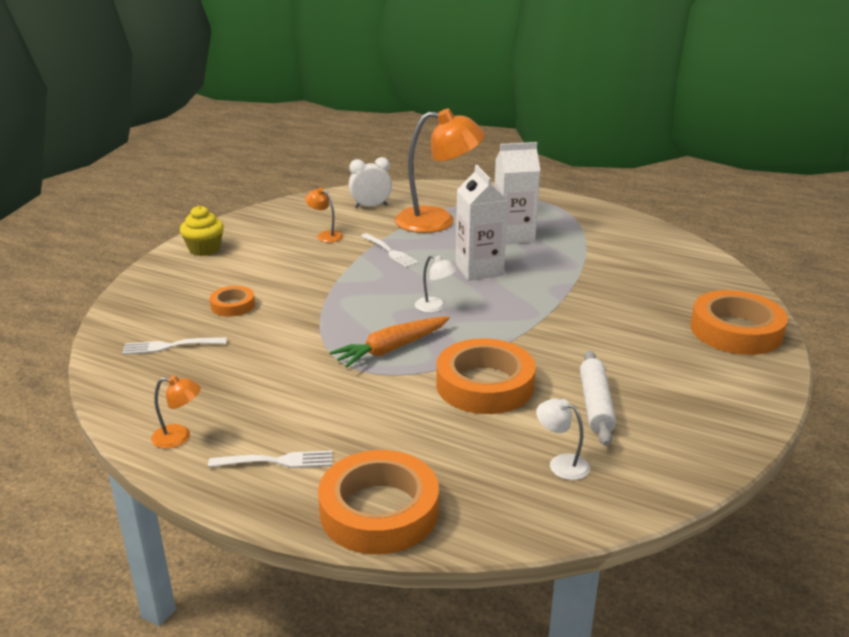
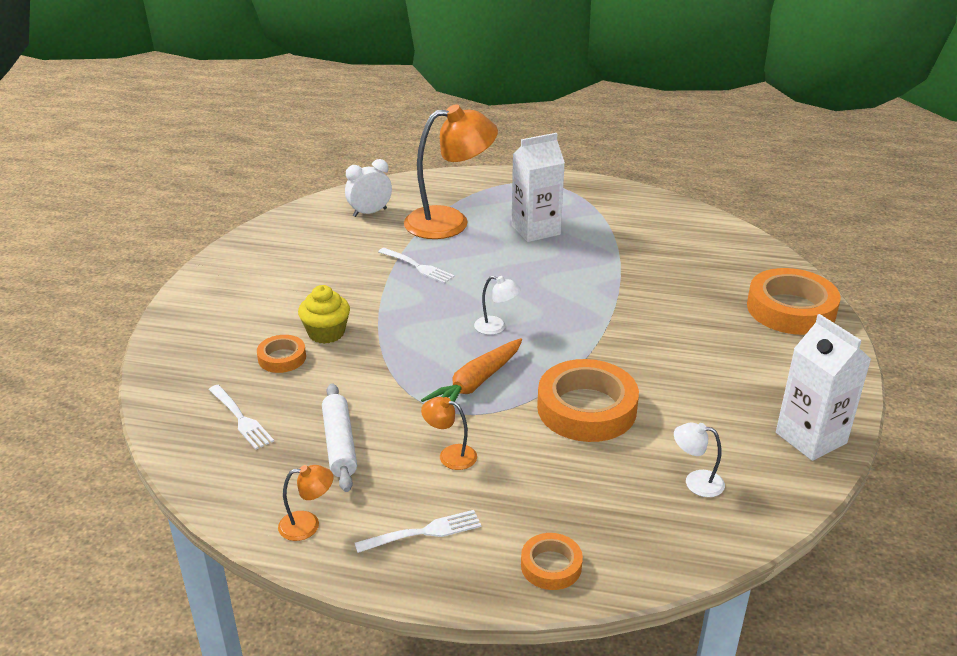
camera: 15 degrees left, 5 degrees up
(171, 346) = (240, 418): white fork -> white fork turned 105 degrees counterclockwise
(204, 249) = (212, 292): yellow cupcake -> yellow cupcake (326, 333)
(325, 235) = (338, 256): orange lamp -> orange lamp (450, 455)
(379, 511) = (551, 566): orange tape -> orange tape, size x0.51
(479, 270) = (520, 276): white carton -> white carton (811, 438)
(595, 405) = (699, 412): white rolling pin -> white rolling pin (339, 444)

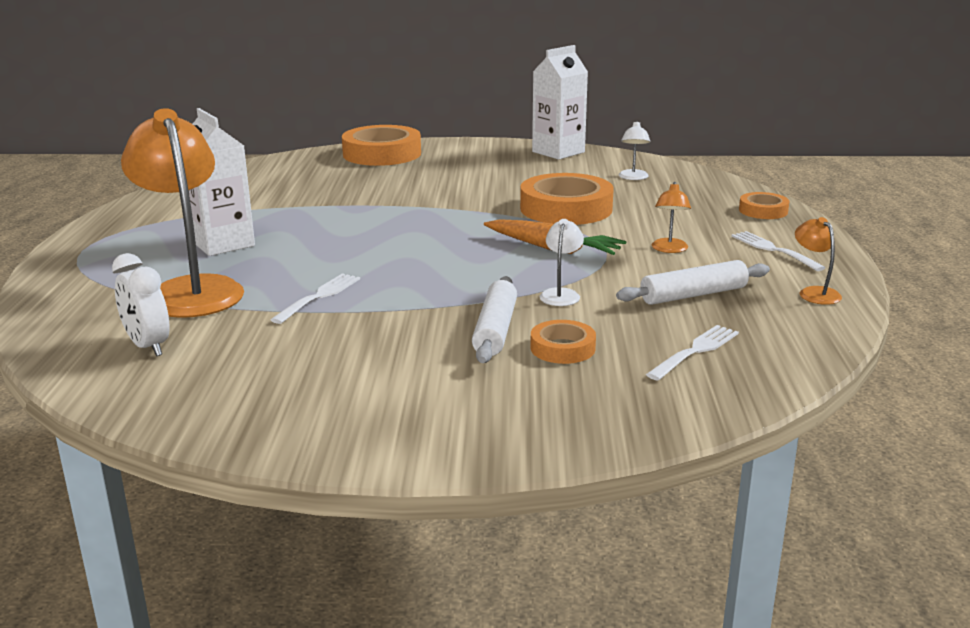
camera: 100 degrees left, 10 degrees down
(326, 333) = (495, 330): yellow cupcake -> white rolling pin
(496, 327) = (448, 247): white lamp -> white lamp (561, 294)

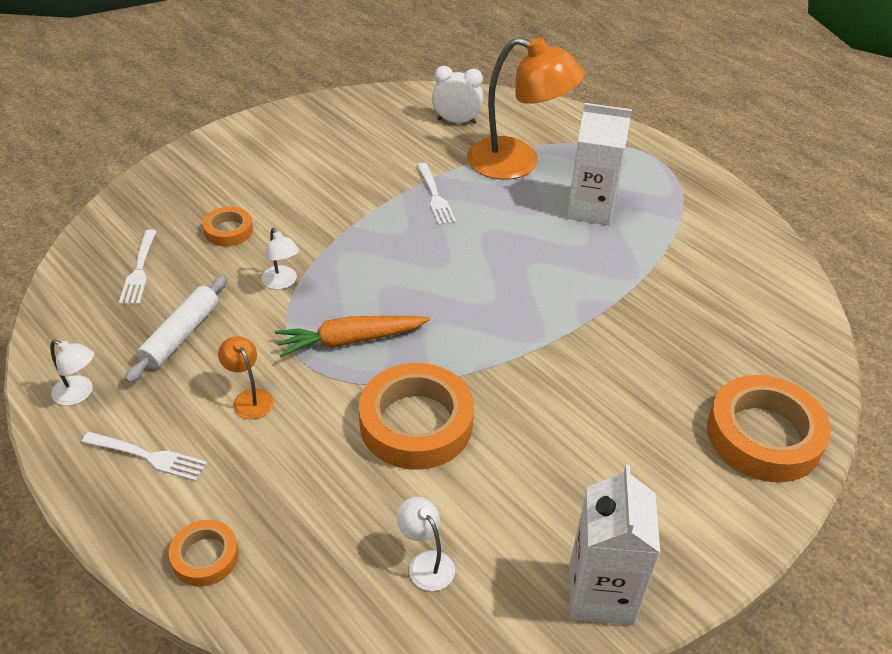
camera: 135 degrees right, 20 degrees up
(495, 330) = (287, 225): white rolling pin -> none
(814, 292) = (79, 394): orange lamp -> white lamp

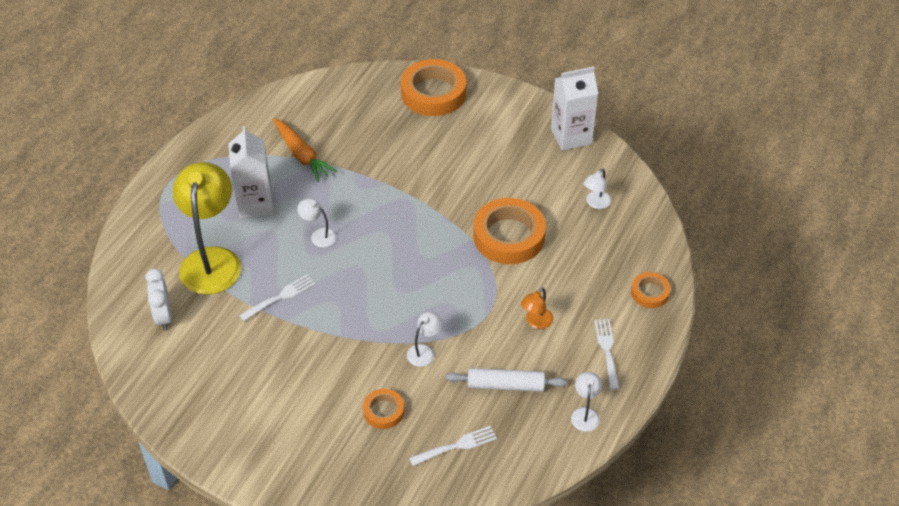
camera: 110 degrees left, 5 degrees up
(350, 340) = (460, 291): orange carrot -> orange carrot (302, 155)
(514, 245) = (318, 235): none -> white lamp
(517, 163) = (212, 260): orange lamp -> yellow lamp

